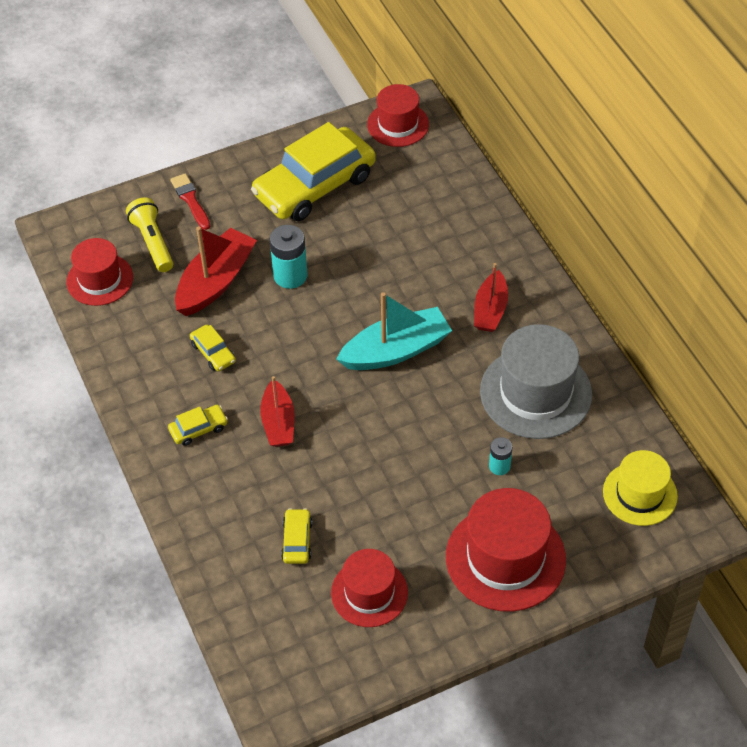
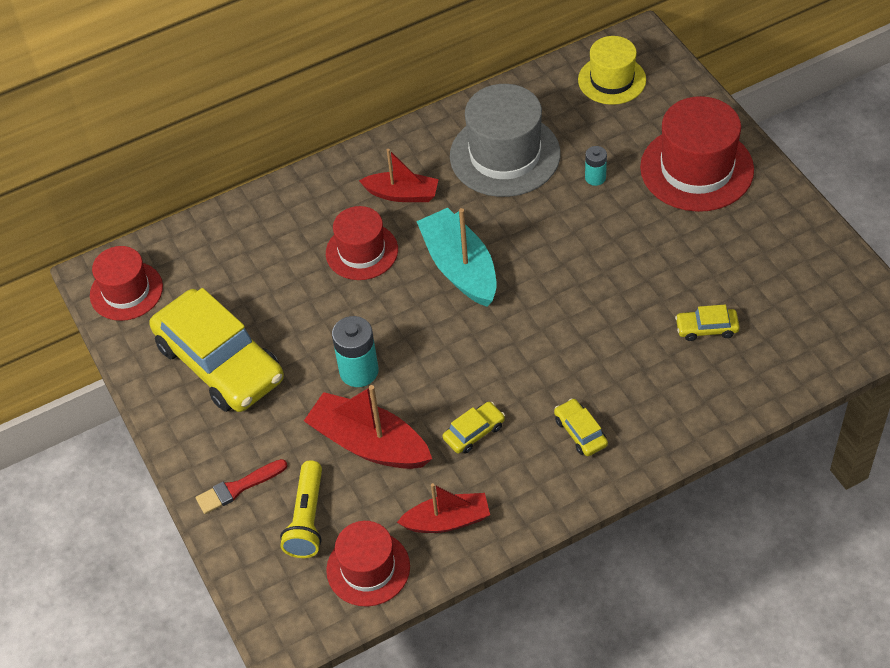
camera: 90 degrees left, 0 degrees up
(153, 242) = (307, 519): yellow flashlight -> yellow flashlight turned 60 degrees counterclockwise
(278, 422) = (563, 360): red boat -> red boat (447, 521)
(369, 592) = (754, 265): red hat -> red hat (362, 251)

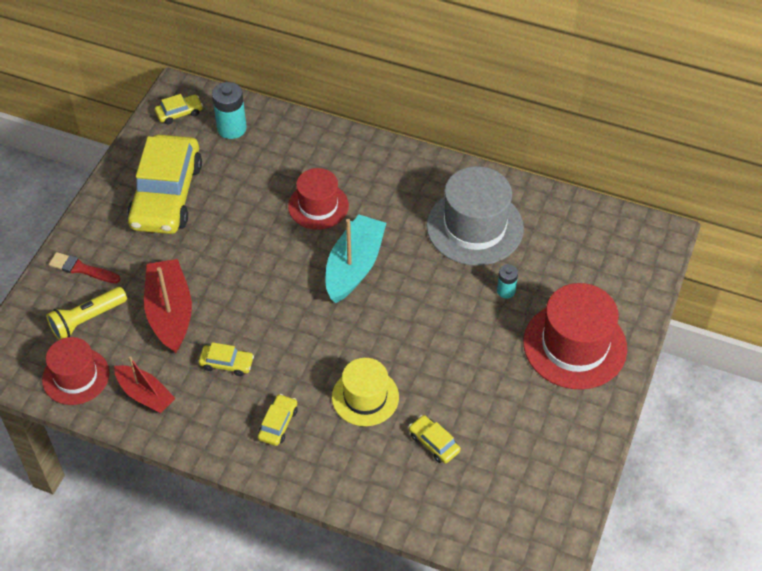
camera: 45 degrees right, 0 degrees up
(126, 291) = (179, 113): red hat -> yellow car
(359, 371) = (221, 269): turquoise battery -> turquoise battery (231, 128)
(402, 194) = (386, 195): red boat -> none
(612, 80) = (606, 242): yellow hat -> yellow hat (365, 397)

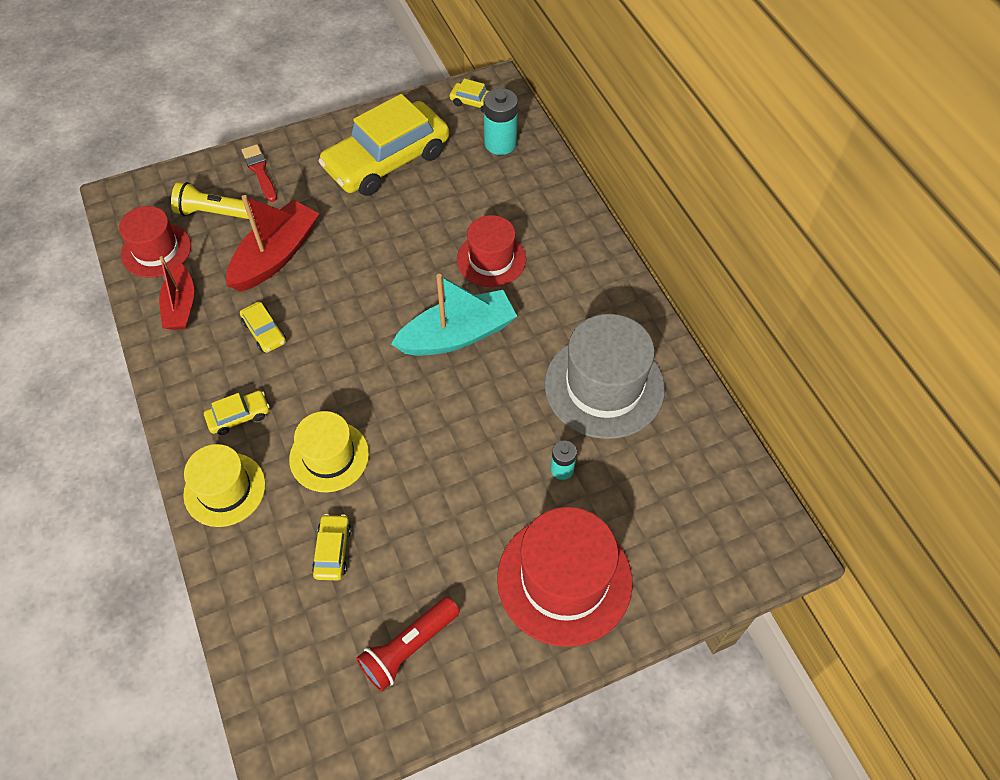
camera: 45 degrees right, 5 degrees up
(325, 469) = (225, 489): none -> yellow hat
(537, 451) = (408, 647): none -> red flashlight

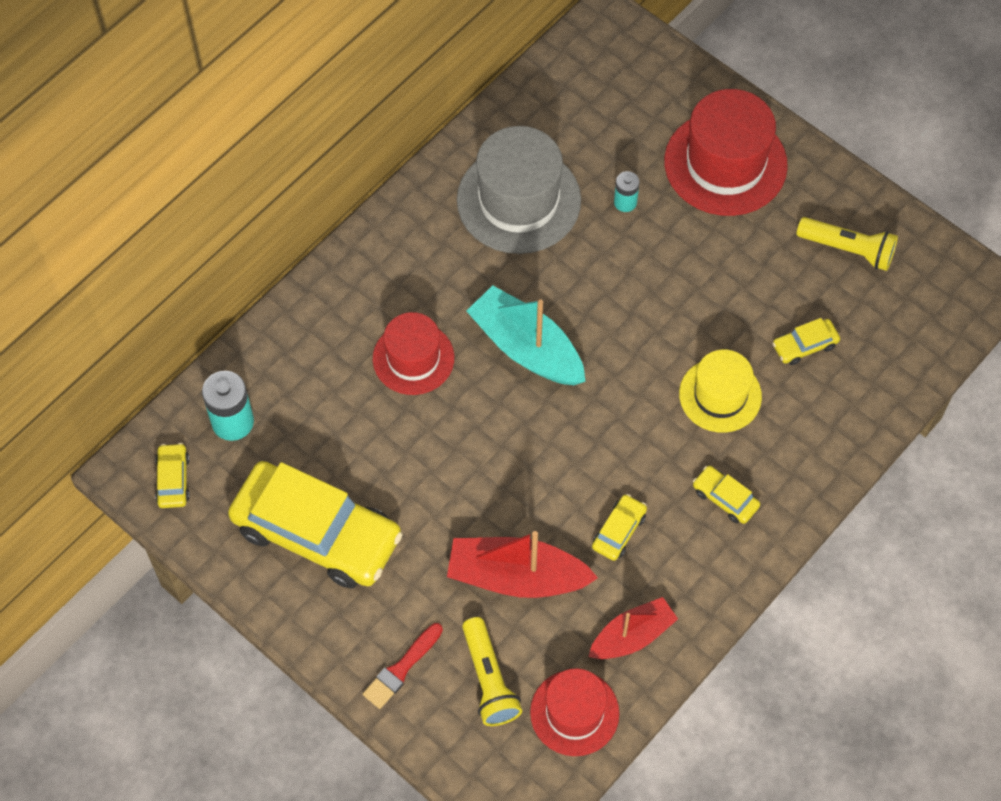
camera: 115 degrees left, 5 degrees up
(225, 489) = (803, 466): yellow hat -> none
(408, 647) = (848, 249): red flashlight -> yellow flashlight

